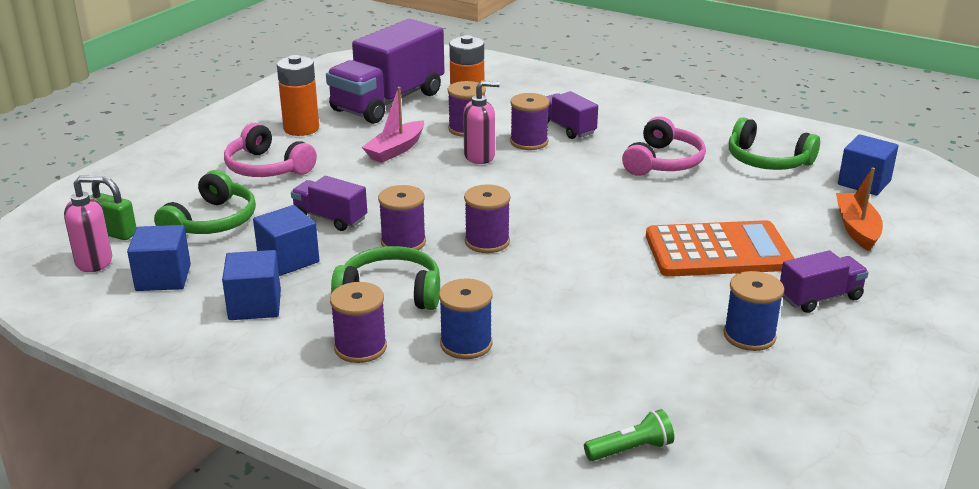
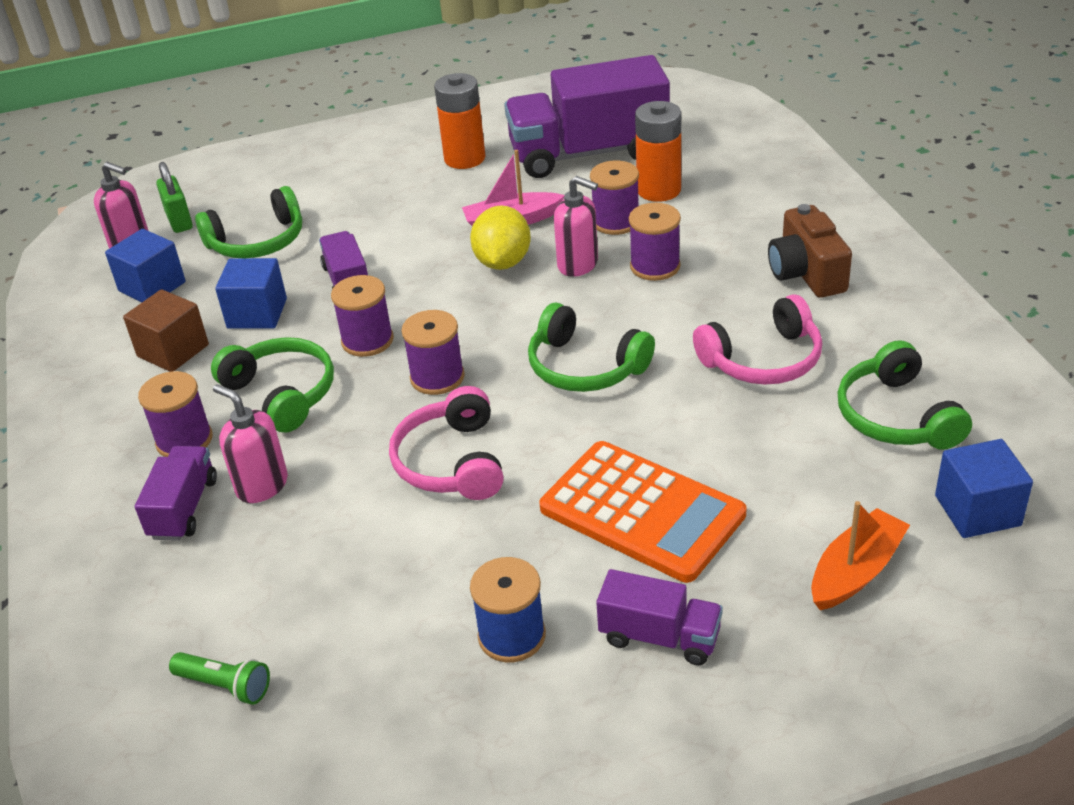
camera: 45 degrees right, 10 degrees up
(255, 305) = (173, 351): blue cube -> brown cube
(267, 168) = (375, 196): pink headphones -> pink headphones (451, 462)
(427, 171) = (503, 262): none -> yellow lemon
(466, 344) = (262, 485): blue spool -> pink soap dispenser
(567, 128) = (724, 264): purple truck -> purple truck (184, 508)
(571, 202) = (585, 367): none -> green headphones
(620, 117) = (806, 273): none -> brown camera

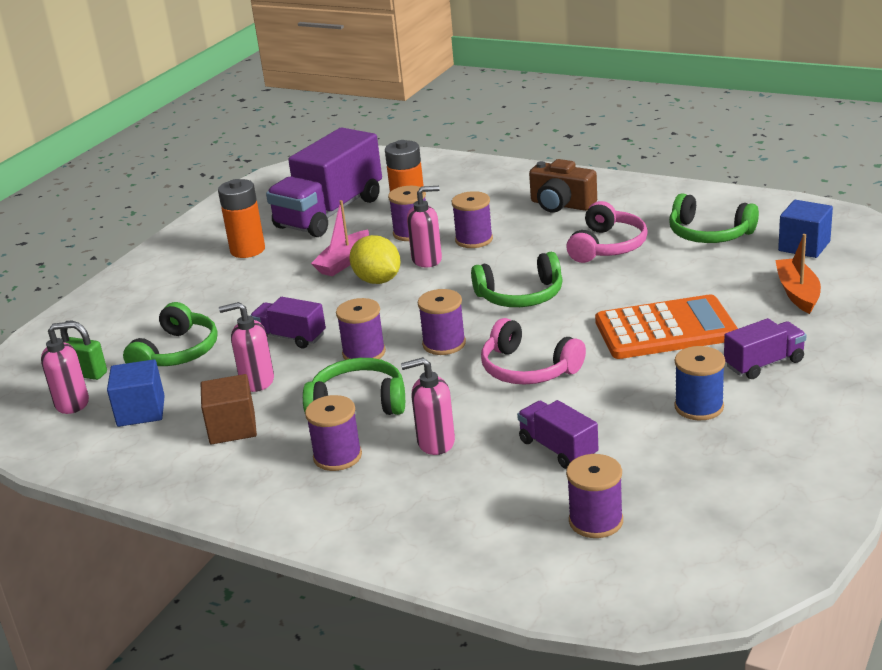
camera: 45 degrees left, 10 degrees down
(184, 508) = (406, 480): purple truck -> purple truck (558, 449)
(225, 685) = (596, 521): green flashlight -> purple spool
(257, 313) = (257, 381): blue cube -> pink soap dispenser

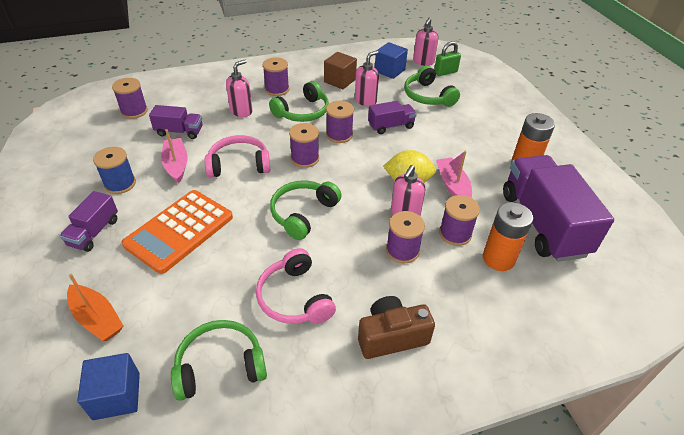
camera: 130 degrees right, 15 degrees up
(606, 401) = (176, 165): none -> pink boat

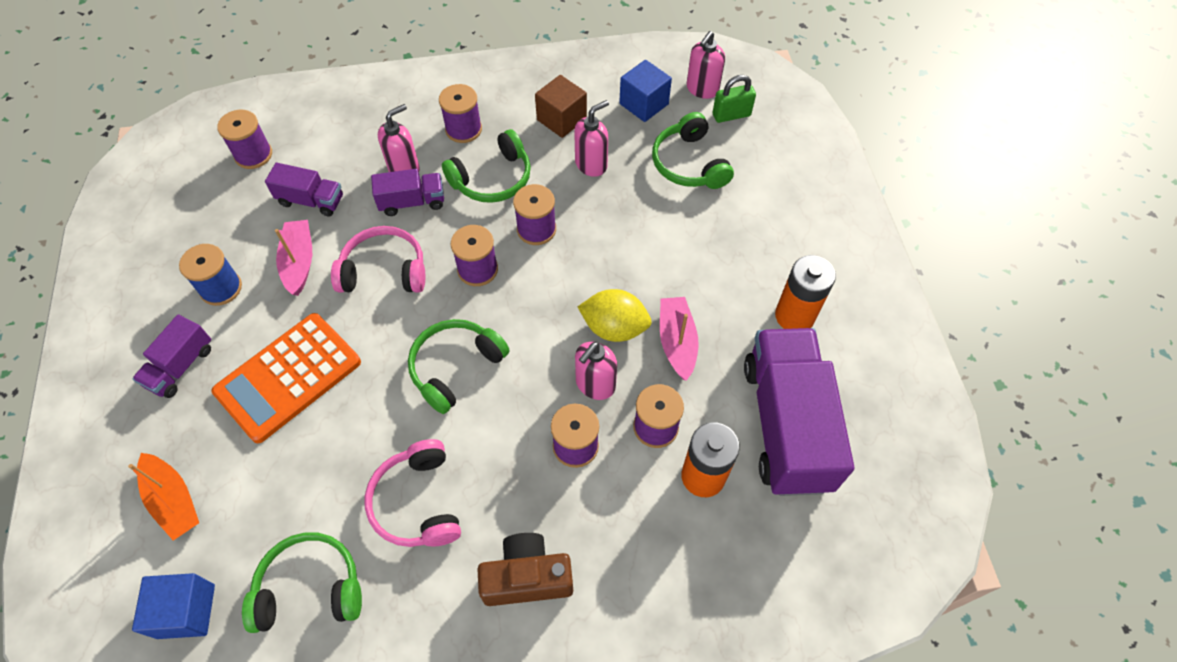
camera: 10 degrees right, 15 degrees up
(391, 126) = (616, 219): purple truck -> purple truck (412, 202)

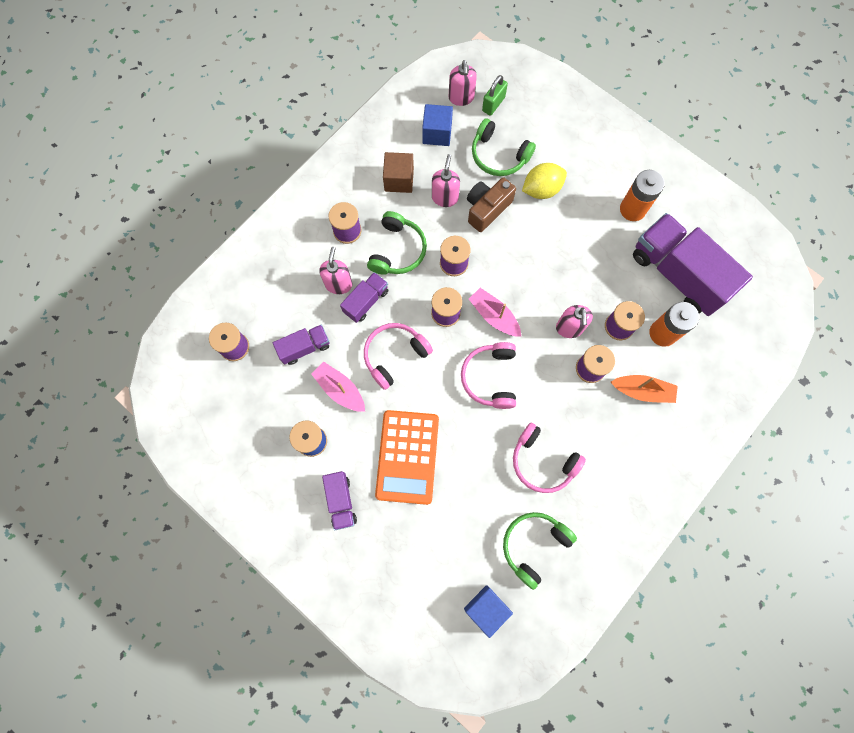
camera: 40 degrees left, 15 degrees up
(173, 500) = (419, 568): orange boat -> orange boat (642, 391)
(455, 367) = (490, 377): green headphones -> pink headphones
(527, 577) = (628, 451): brown camera -> brown camera (487, 209)
(614, 328) = (550, 288): yellow lemon -> yellow lemon (541, 189)
(677, 342) = (588, 271): pink boat -> pink boat (494, 316)

